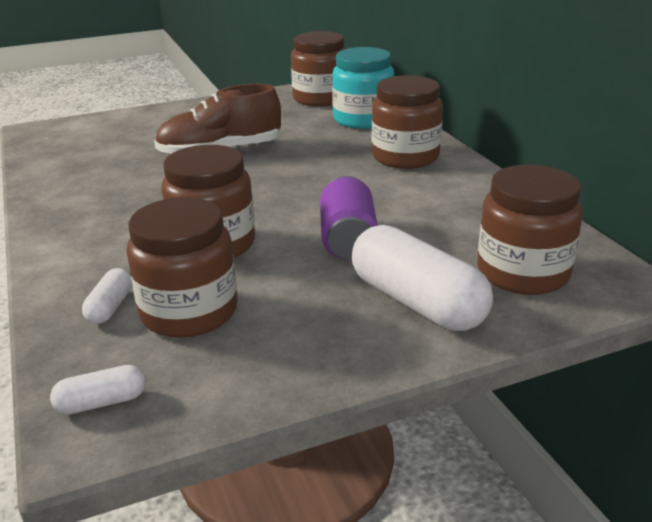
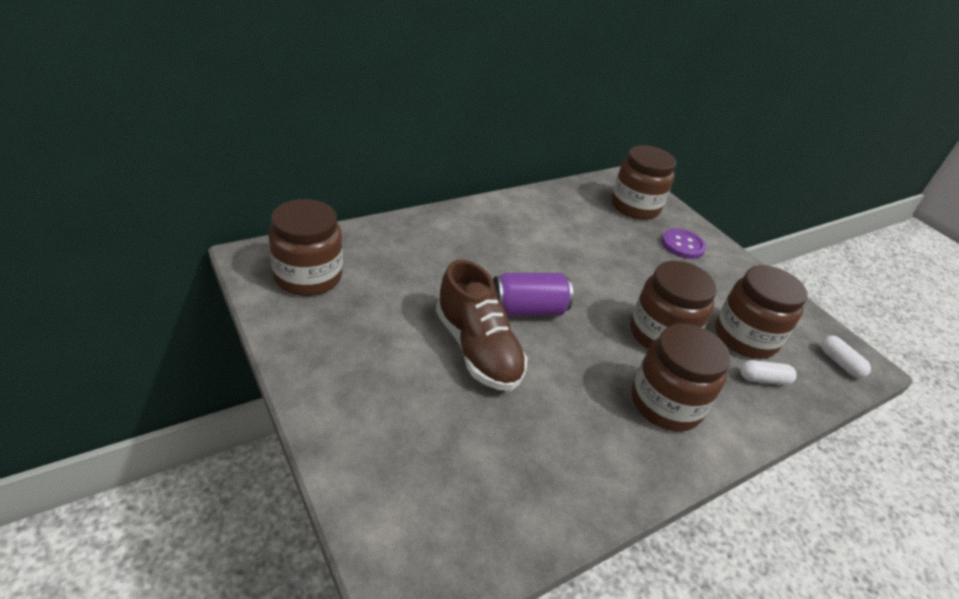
camera: 105 degrees left, 10 degrees up
(348, 240) = (625, 267): purple can -> purple can (528, 310)
(363, 119) = (383, 249): turquoise jar -> none
(405, 157) = (476, 231): brown jar -> brown jar (665, 403)
(417, 302) = (682, 245): white capsule -> purple button

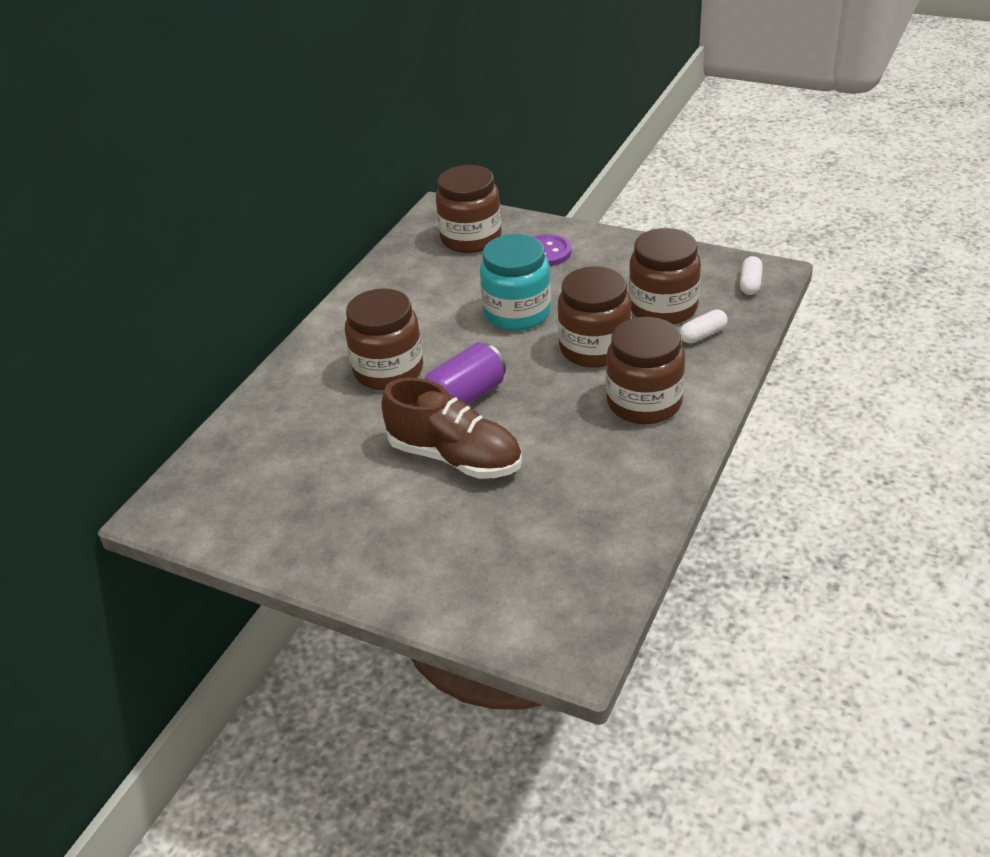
camera: 25 degrees left, 0 degrees up
(308, 276) = (234, 494): brown jar -> brown jar (388, 370)
(622, 274) = (517, 313): none -> turquoise jar
(840, 363) = (750, 284): white capsule -> white capsule turned 75 degrees clockwise

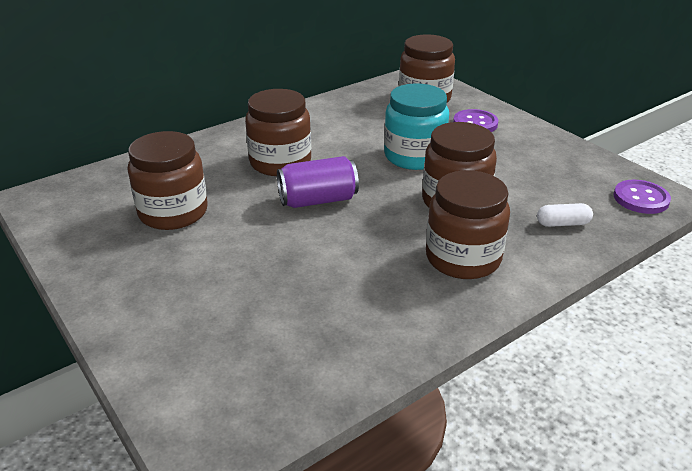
camera: 25 degrees right, 5 degrees down
(455, 457) = (267, 240): brown shoe -> none
(663, 308) = (542, 191): brown jar -> brown jar (173, 212)
(750, 284) = (641, 198): white capsule -> purple button

